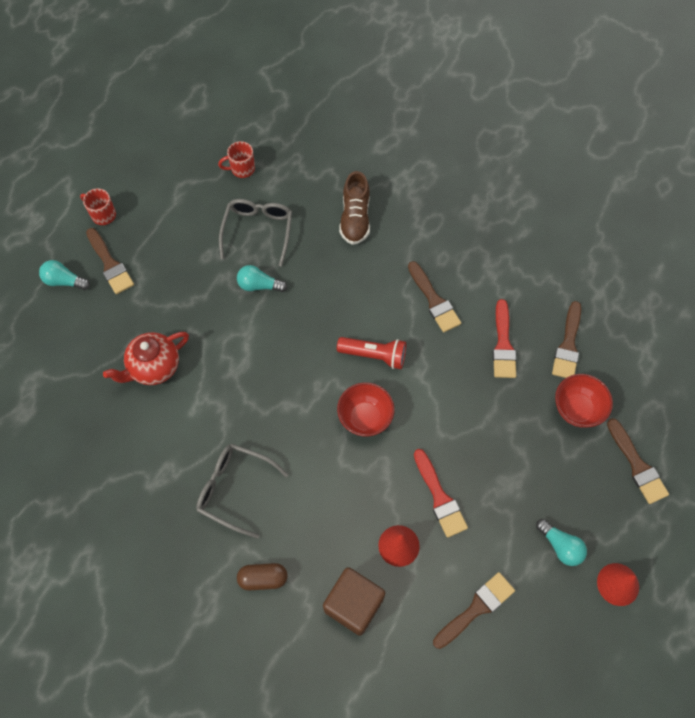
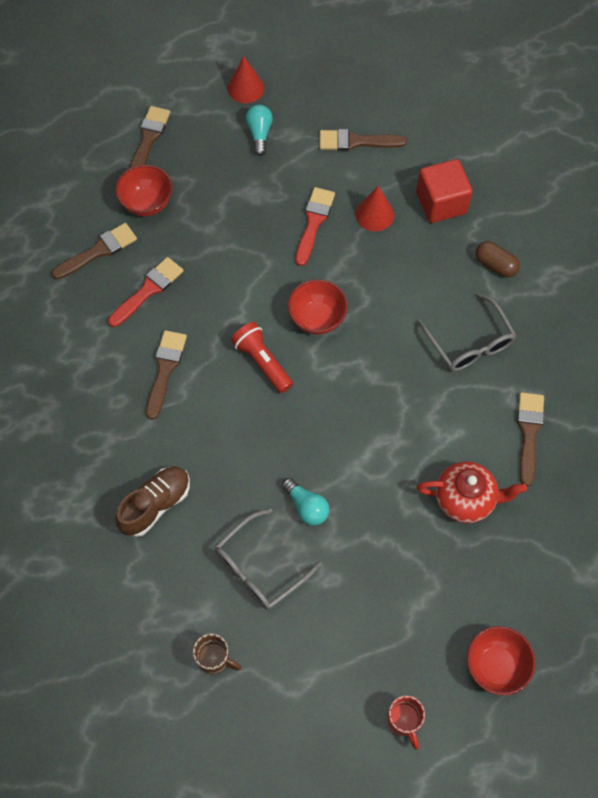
camera: 140 degrees left, 0 degrees up
(64, 281) = (495, 666): turquoise light bulb -> red bowl
(110, 264) = (436, 649): brown brush -> brown brush (529, 433)
(242, 169) = (214, 659): red mug -> brown mug
(353, 604) = (441, 203): brown cube -> red cube

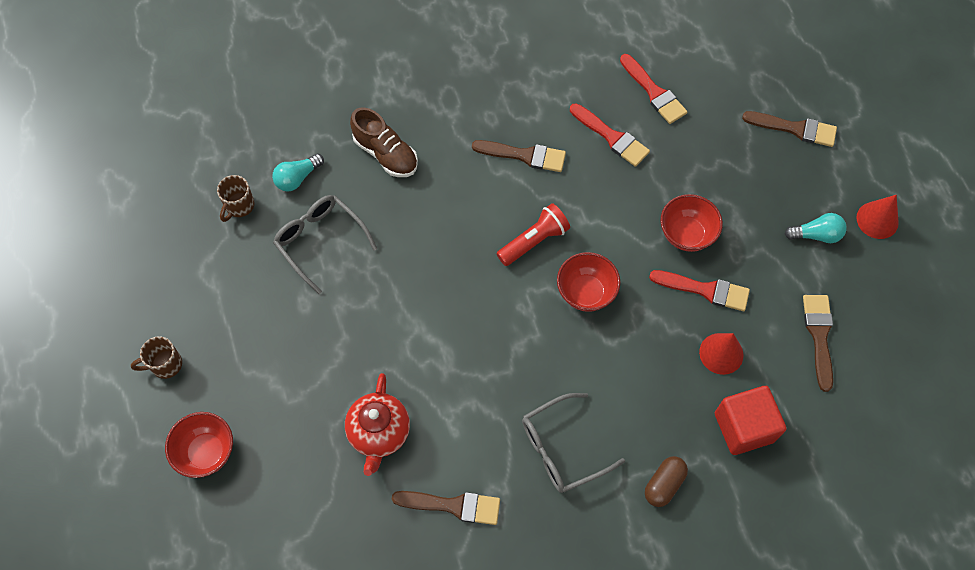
camera: 90 degrees right, 0 degrees up
(98, 251) = (654, 92): brown brush -> red brush
(147, 203) = (714, 131): red bowl -> red bowl (686, 234)
(306, 507) = (378, 282): turquoise light bulb -> turquoise light bulb (297, 178)
(404, 721) = (165, 365): red mug -> brown mug

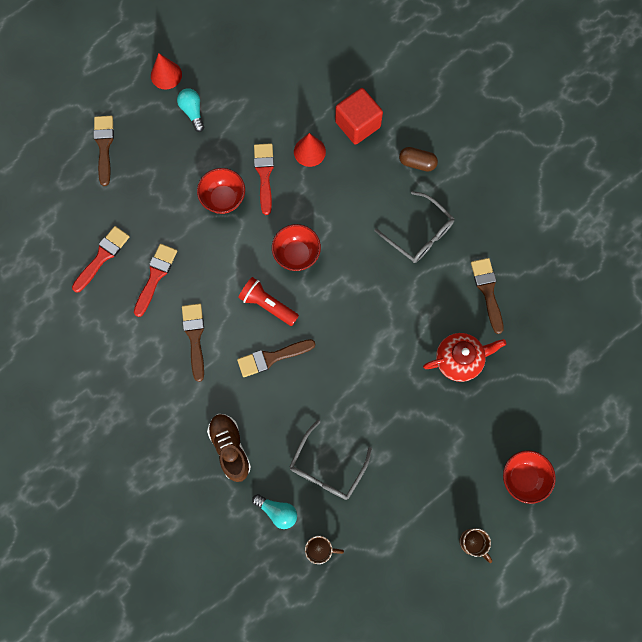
camera: 110 degrees left, 10 degrees up
(386, 154) = (230, 448): brown shoe -> brown shoe turned 45 degrees counterclockwise
(819, 336) = (272, 93): brown brush -> brown brush (272, 357)

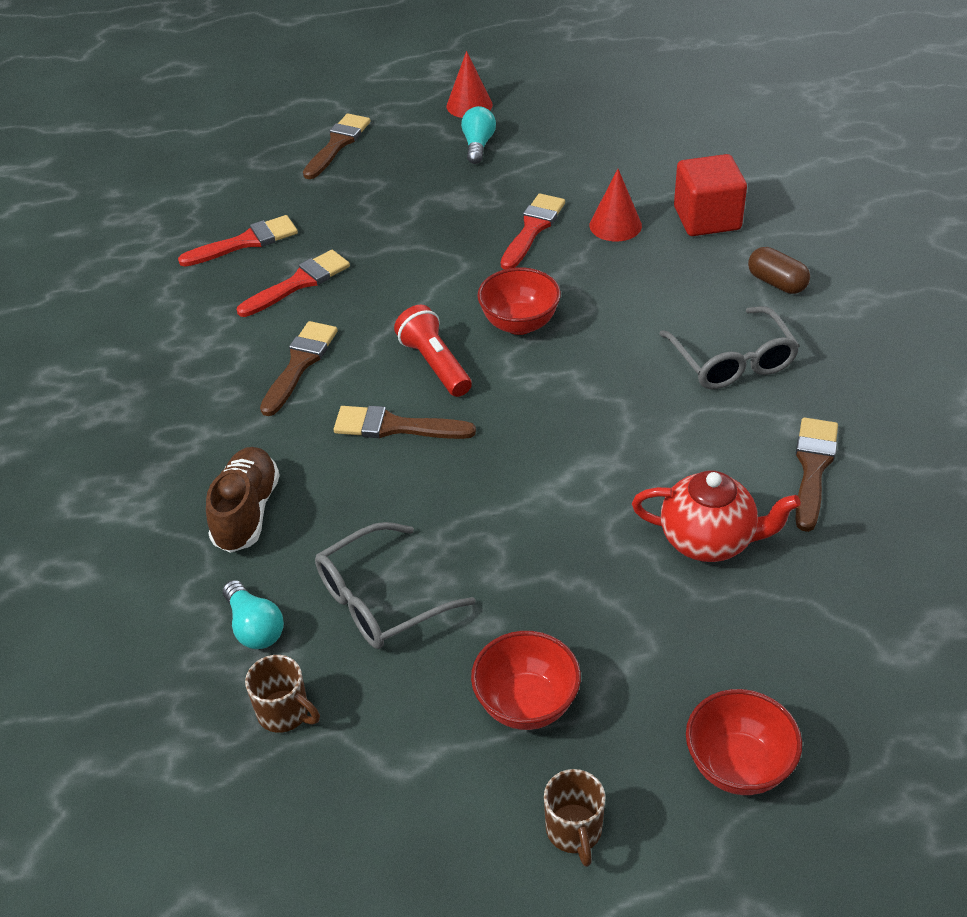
camera: 30 degrees right, 30 degrees down
(223, 199) = (456, 236): red bowl -> red bowl (526, 704)

